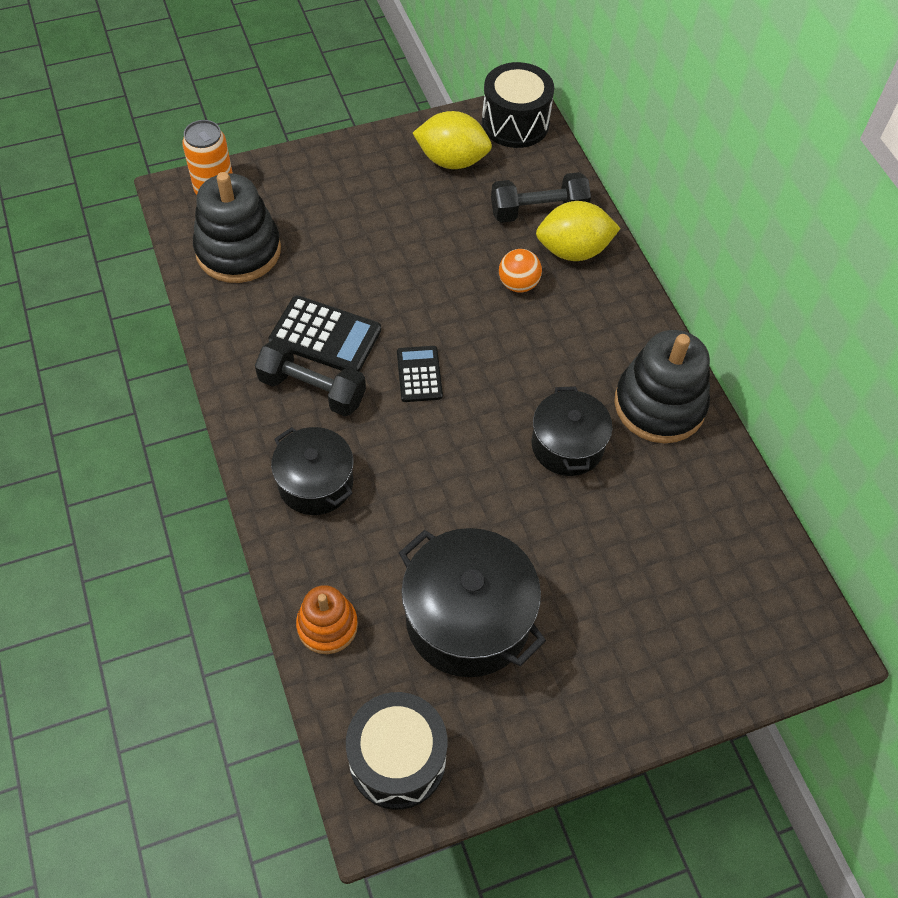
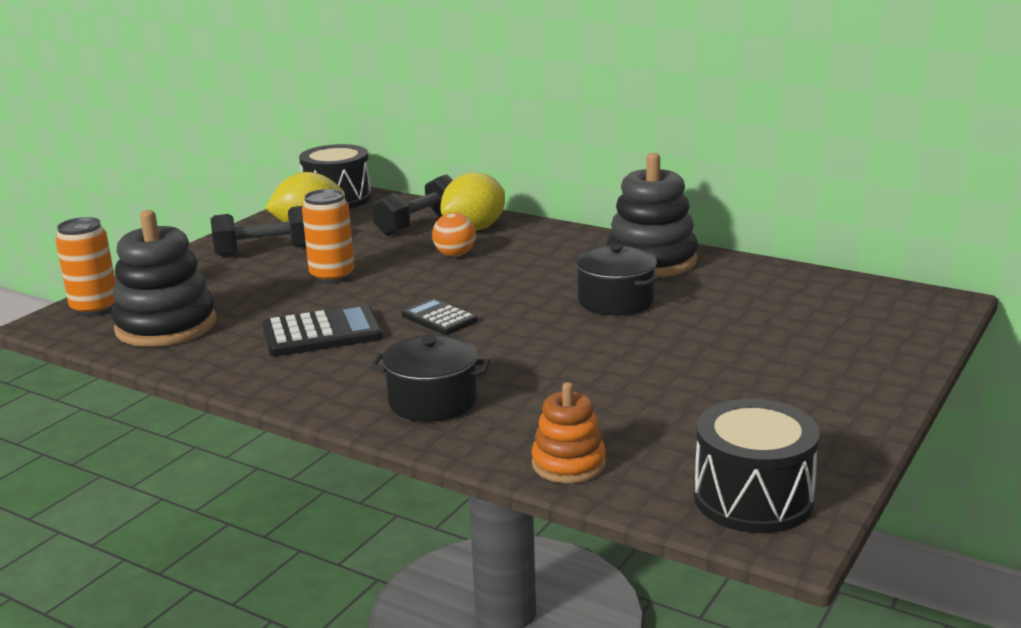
camera: 35 degrees left, 35 degrees down
(312, 390) = (352, 361): black dumbbell -> black dumbbell (265, 250)
(402, 255) = (332, 276): none -> orange can
(467, 619) = (681, 404): black pot -> none

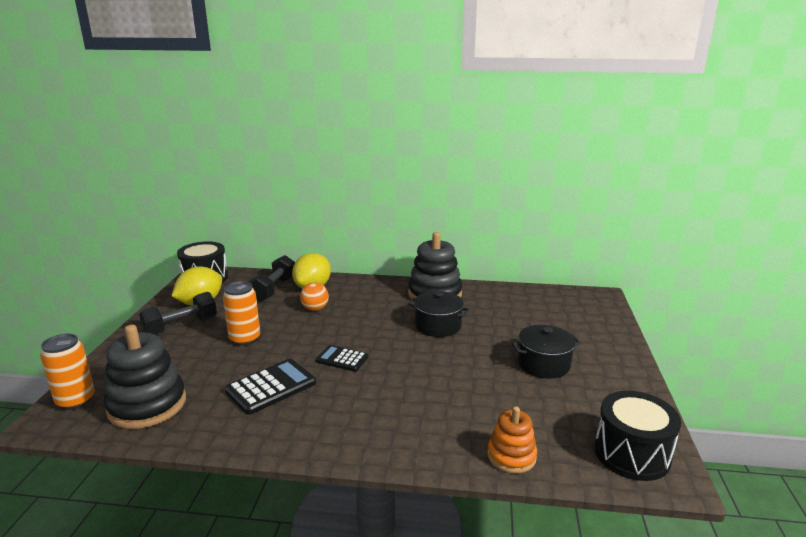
camera: 25 degrees left, 0 degrees up
(433, 401) = (388, 427): black pot -> black pot (543, 364)

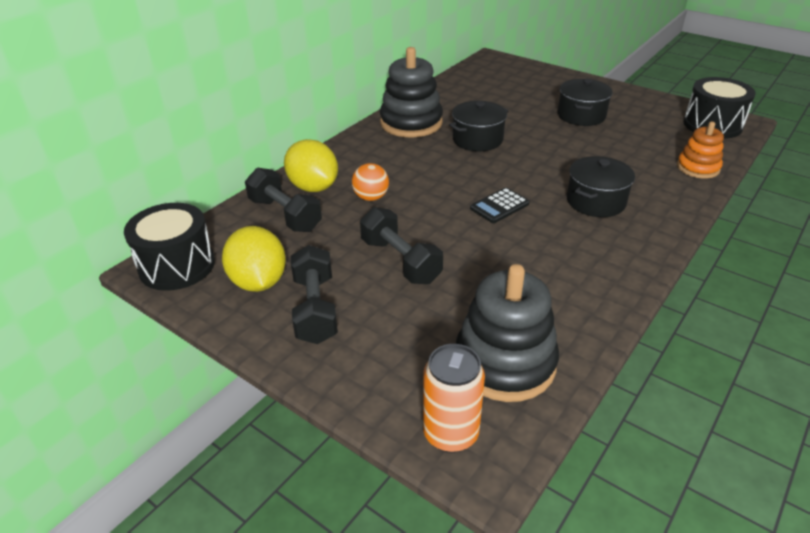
camera: 60 degrees left, 15 degrees up
(245, 339) = (400, 261): orange can -> black dumbbell
(271, 387) = (524, 262): black calculator -> none
(386, 403) = (596, 201): none -> black pot

